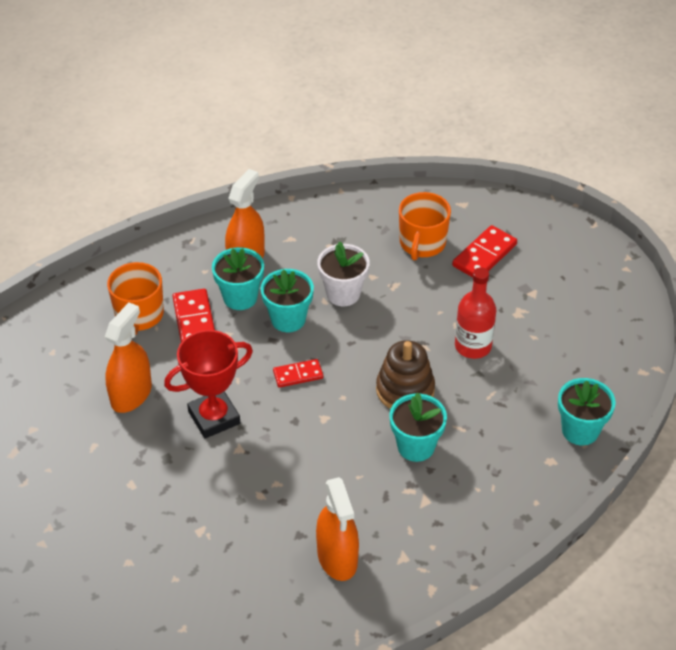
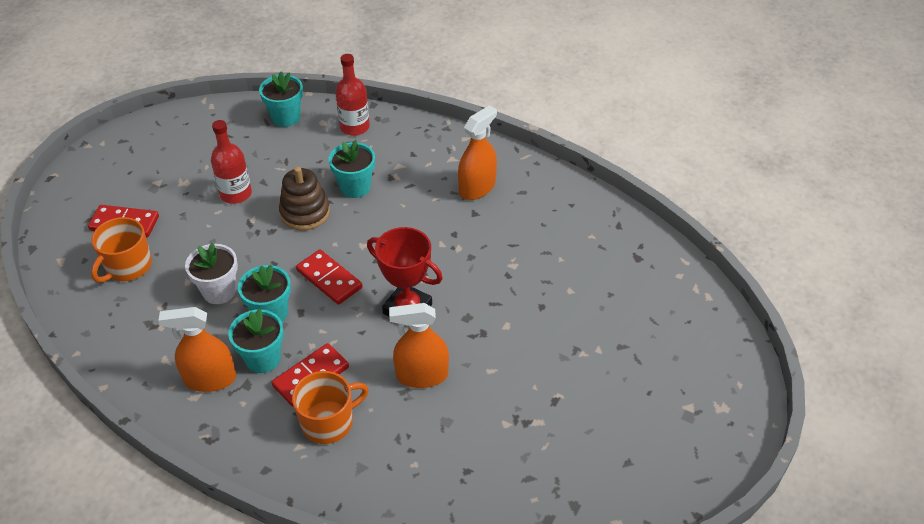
camera: 120 degrees left, 0 degrees up
(298, 375) = (329, 279): red domino -> red domino, size x1.55
(422, 243) = (128, 266): orange mug -> orange mug turned 135 degrees clockwise
(522, 487) = (354, 127): none -> red bottle

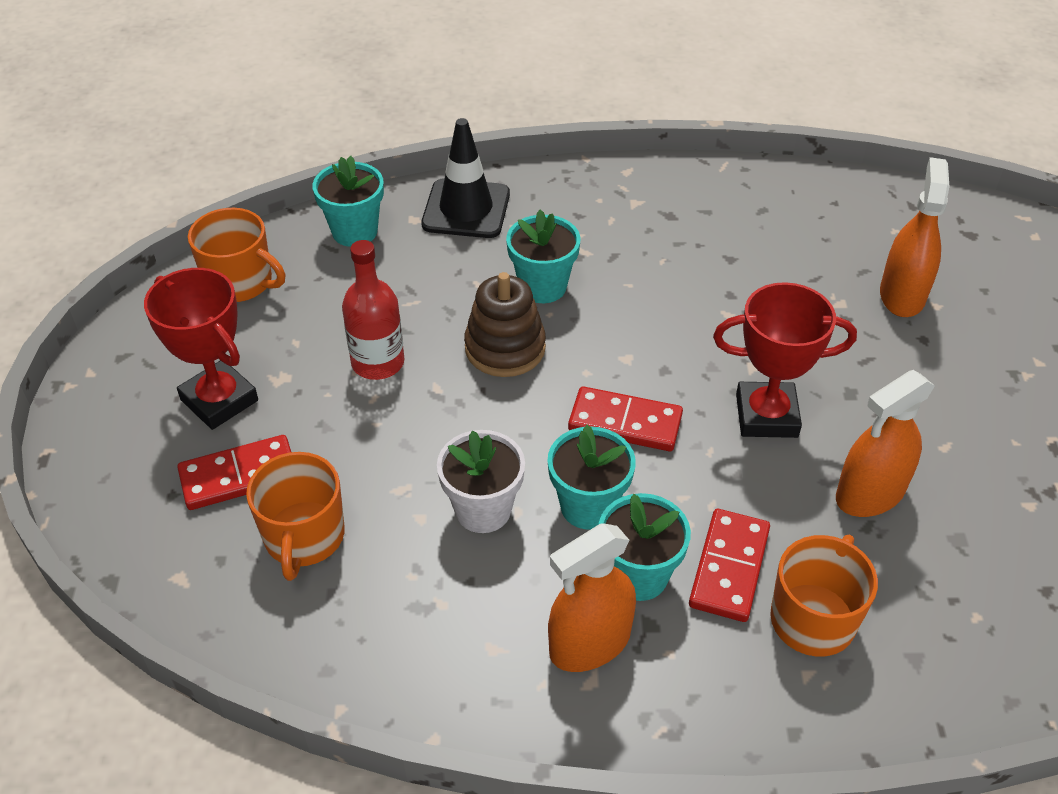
camera: 30 degrees left, 0 degrees up
(147, 182) = (219, 400): none -> red trophy
(207, 123) = (240, 282): none -> orange mug
(354, 127) = (466, 209): red bottle -> black traffic cone
(477, 188) = (702, 226): orange spray bottle -> orange spray bottle (902, 295)

